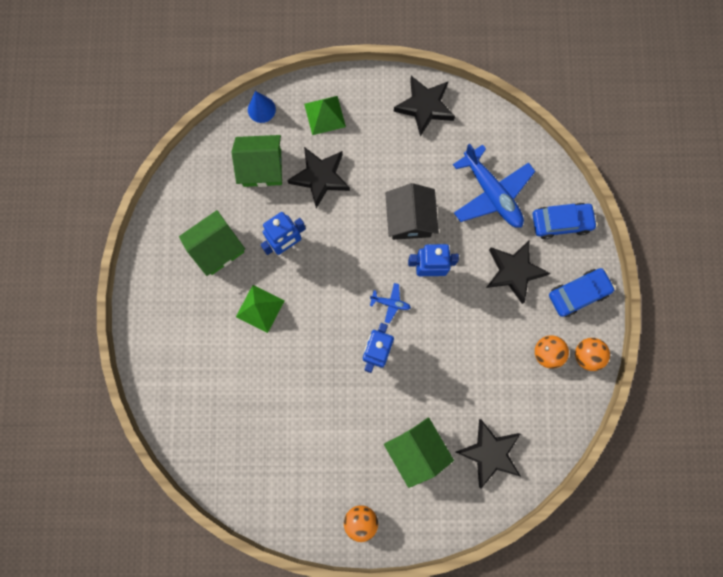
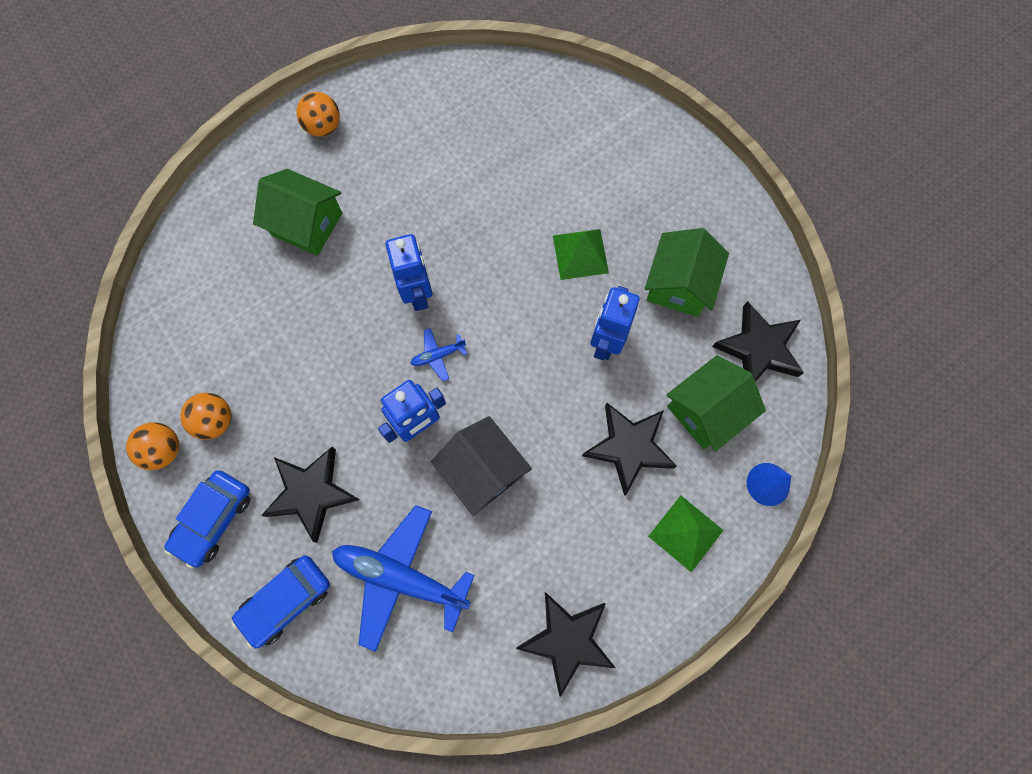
camera: 145 degrees right, 5 degrees down
(489, 453) = (223, 271): black star -> black star (758, 348)

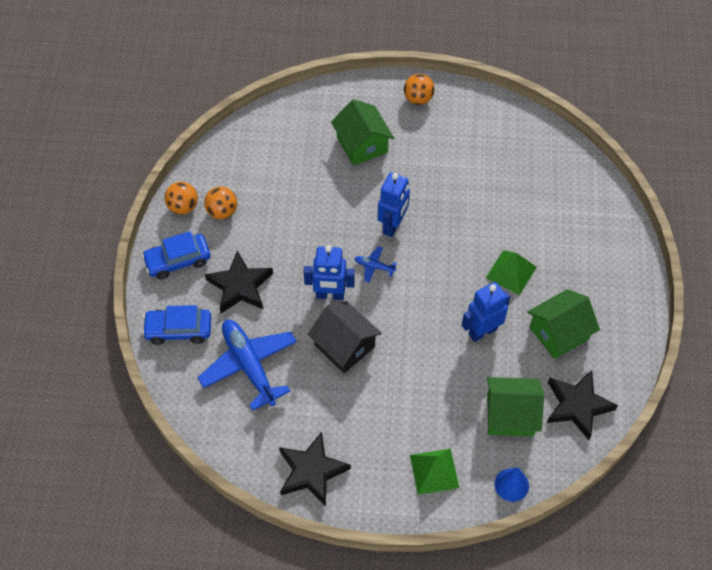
camera: 40 degrees right, 15 degrees down
(483, 470) = (344, 346): black house -> black house turned 45 degrees counterclockwise
(629, 447) = (443, 399): black star -> none

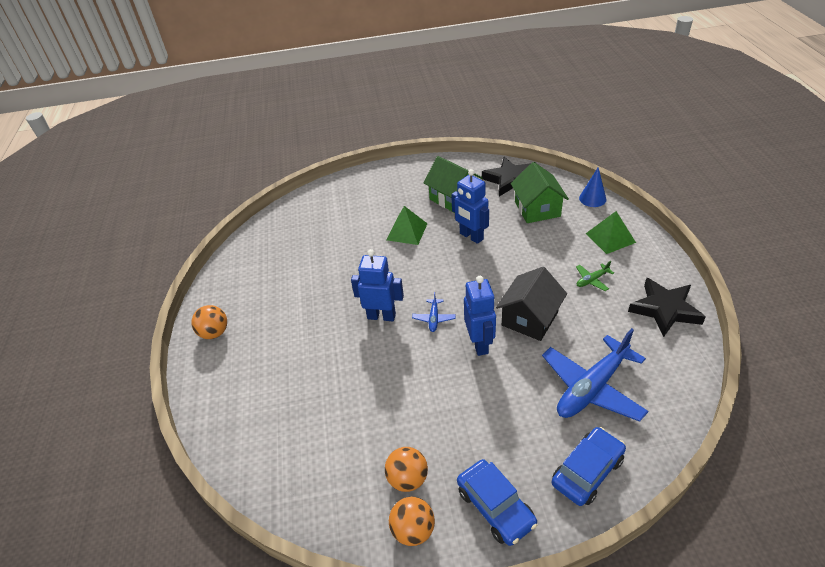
camera: 100 degrees left, 15 degrees down
(178, 330) = (587, 471): blue car -> blue car turned 120 degrees counterclockwise
(240, 286) = (502, 426): black star -> none
(362, 145) = (283, 365): green house -> none
(375, 422) = (592, 280): none -> green plane

